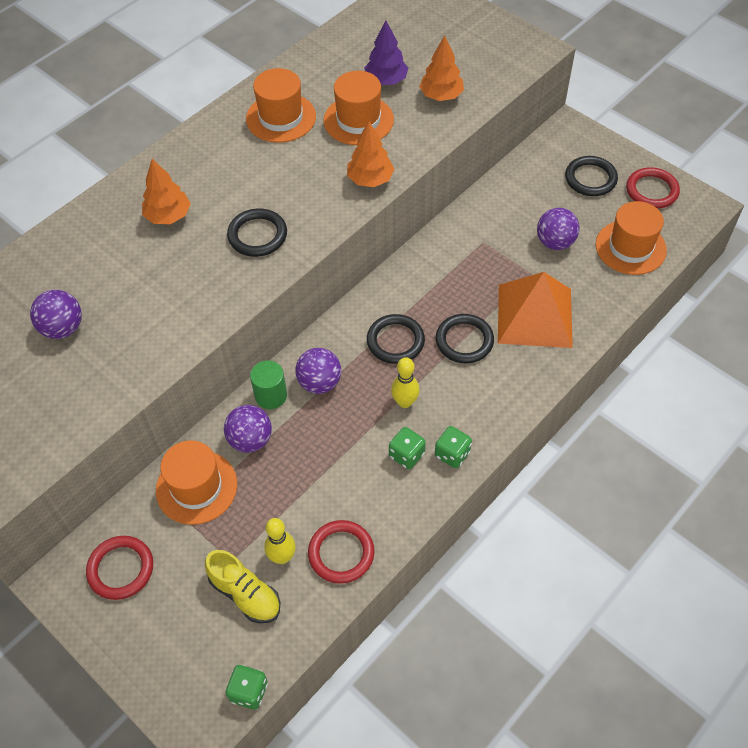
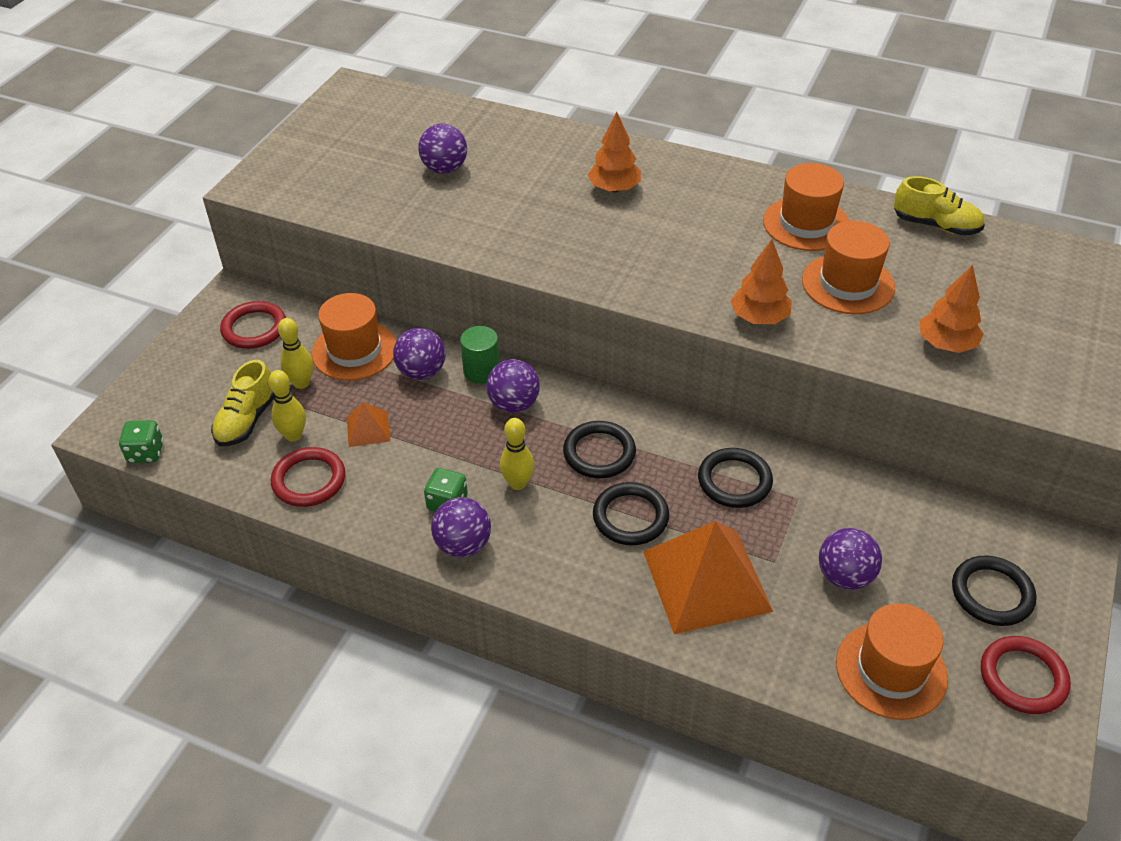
camera: 70 degrees right, 10 degrees down
(218, 539) = (301, 383): none -> yellow bowling pin
(257, 235) = (623, 255): black ring -> black ring (734, 481)
(300, 496) = (368, 429): none -> orange pyramid
(321, 53) = (935, 225): none -> yellow shoe
(386, 80) = (933, 289): purple tree -> none
(452, 454) = (463, 545): green dice -> purple ball

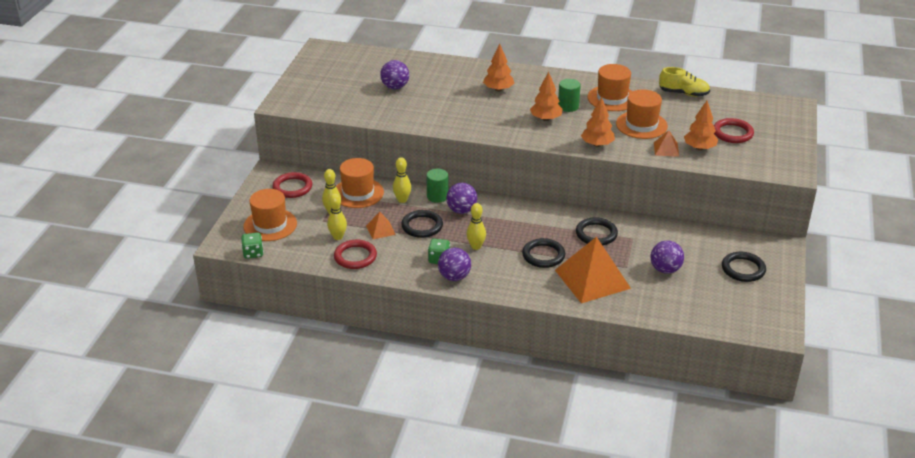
camera: 10 degrees left, 10 degrees down
(247, 420) = (307, 232): yellow shoe -> none
(421, 372) = (402, 200): purple ball -> yellow bowling pin
(599, 453) = (517, 228): black ring -> black ring (422, 226)
(680, 255) = (546, 119): none -> orange tree
(725, 233) = (568, 106): none -> green cylinder
(883, 340) = (666, 149): none -> orange pyramid
(891, 670) = (697, 306): orange hat -> orange hat (270, 225)
(1023, 678) = (764, 302): red ring -> red ring (732, 133)

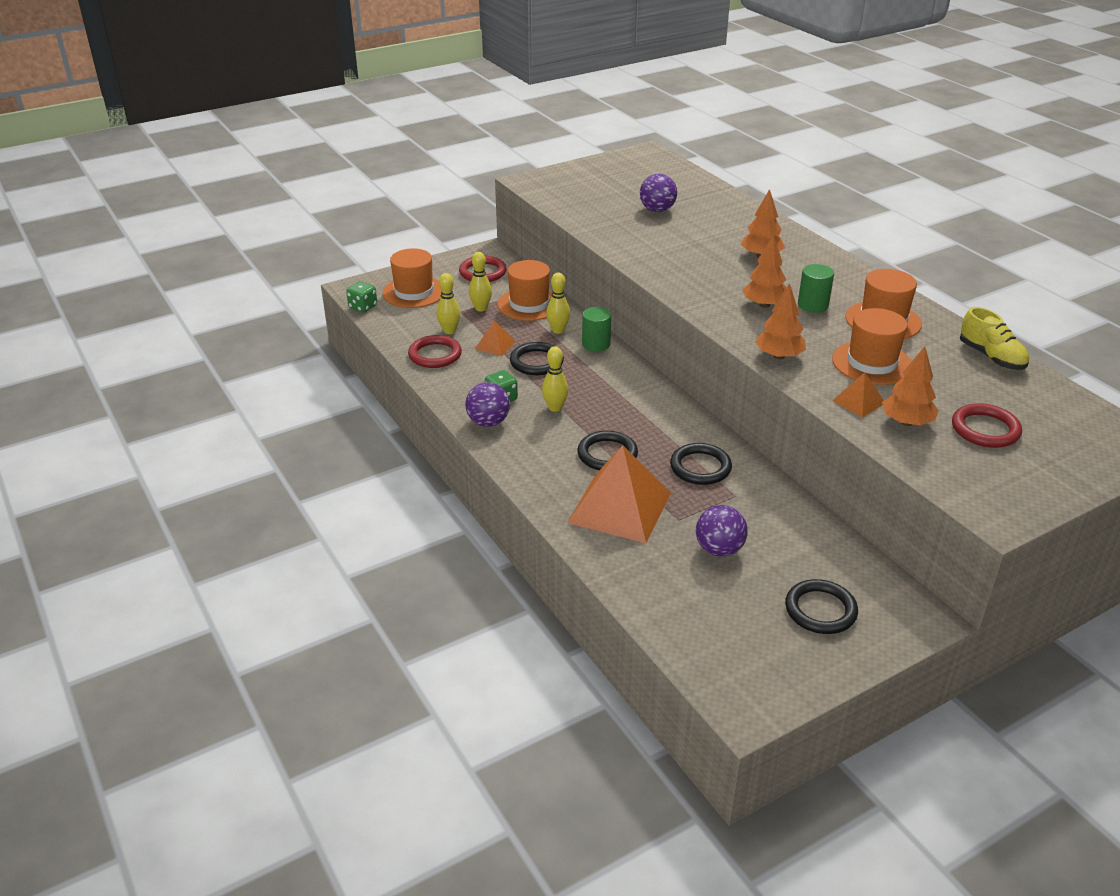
camera: 45 degrees right, 0 degrees up
(461, 210) = (597, 368): purple ball -> none

